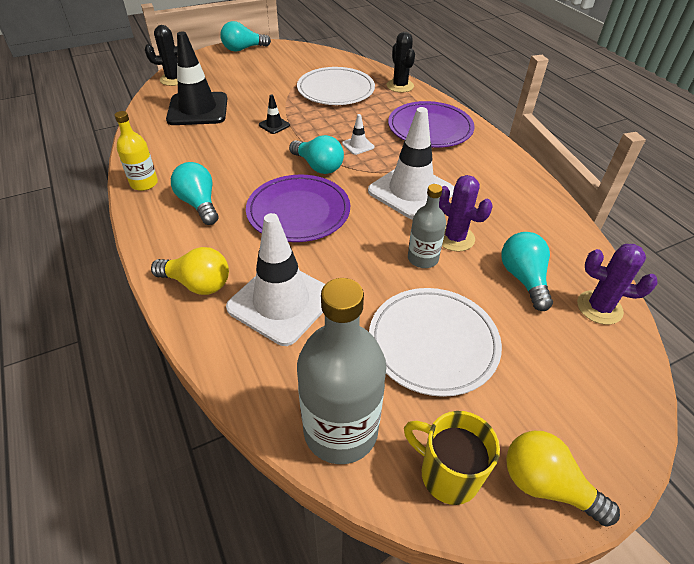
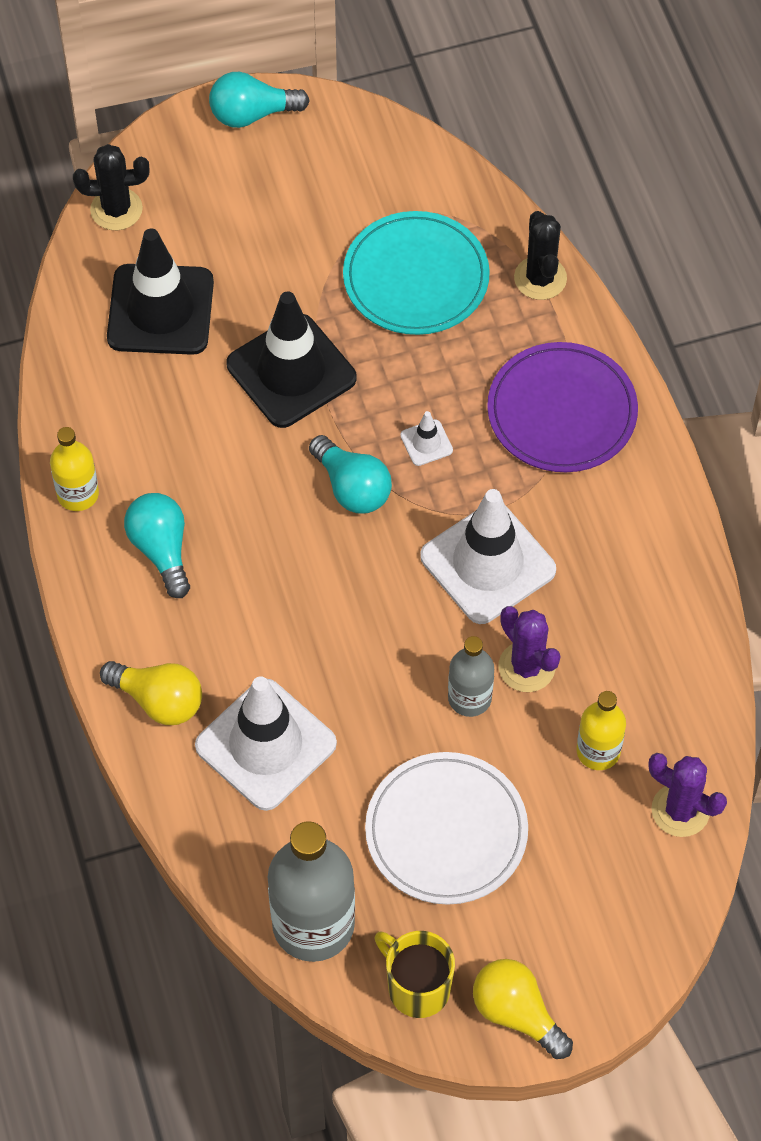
camera: 10 degrees right, 15 degrees up
(274, 125) = (291, 371): black traffic cone -> black traffic cone, size x2.39
(298, 211) = (308, 584): purple plate -> none
(336, 90) = (416, 277): white plate -> turquoise plate
(523, 279) = (598, 751): turquoise light bulb -> yellow bottle

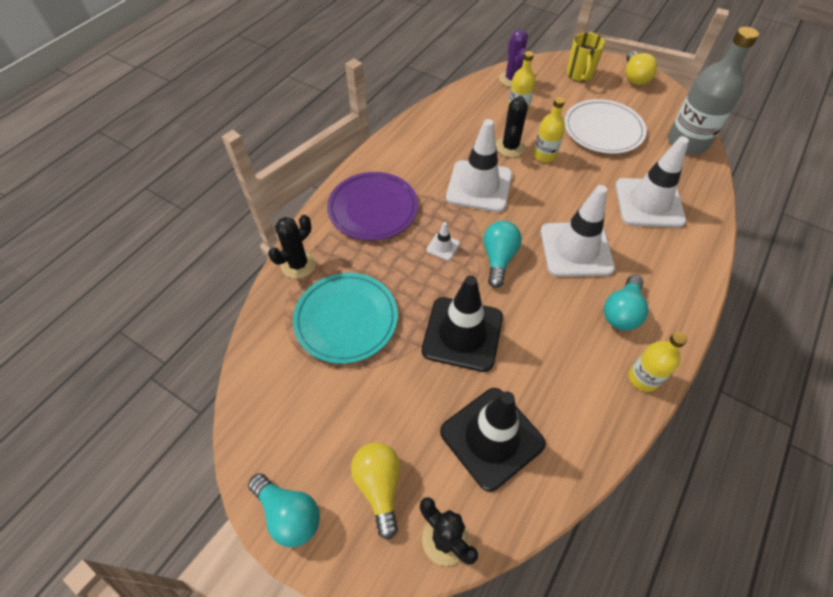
camera: 130 degrees left, 5 degrees down
(158, 700) = (684, 254): yellow light bulb -> yellow light bulb (379, 486)
(283, 584) = (576, 249): none -> white traffic cone
(417, 987) = (664, 104): yellow mug -> yellow mug (579, 75)
(469, 698) = (544, 155): grey bottle -> yellow bottle
(526, 667) = (510, 147): purple cactus -> black cactus

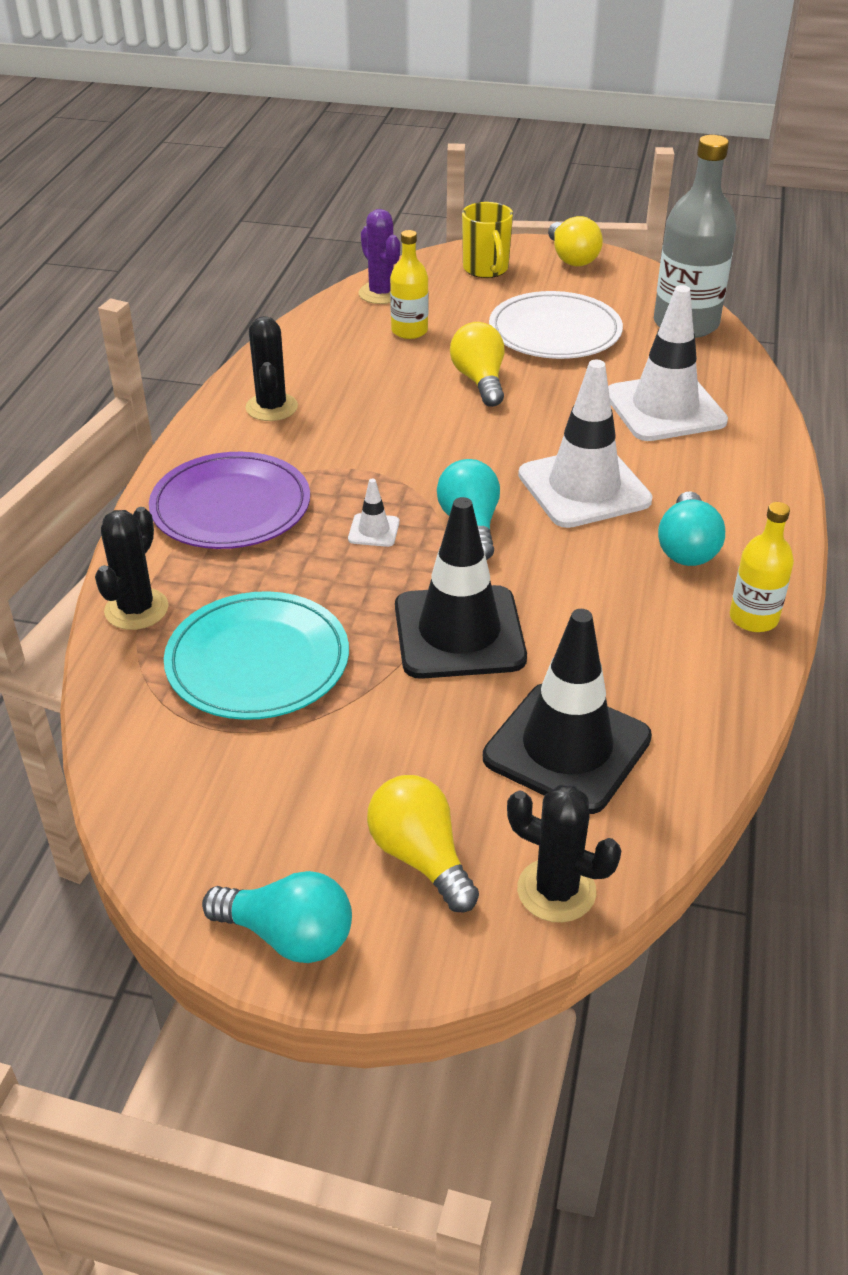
camera: 20 degrees left, 15 degrees down
(479, 186) = (394, 441): white traffic cone -> none
(510, 147) = (420, 381): black cactus -> black cactus (271, 407)
(544, 155) = (480, 381): yellow bottle -> yellow light bulb

